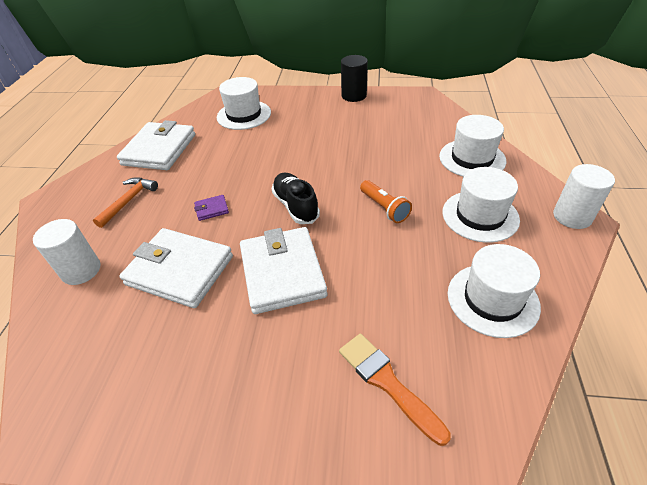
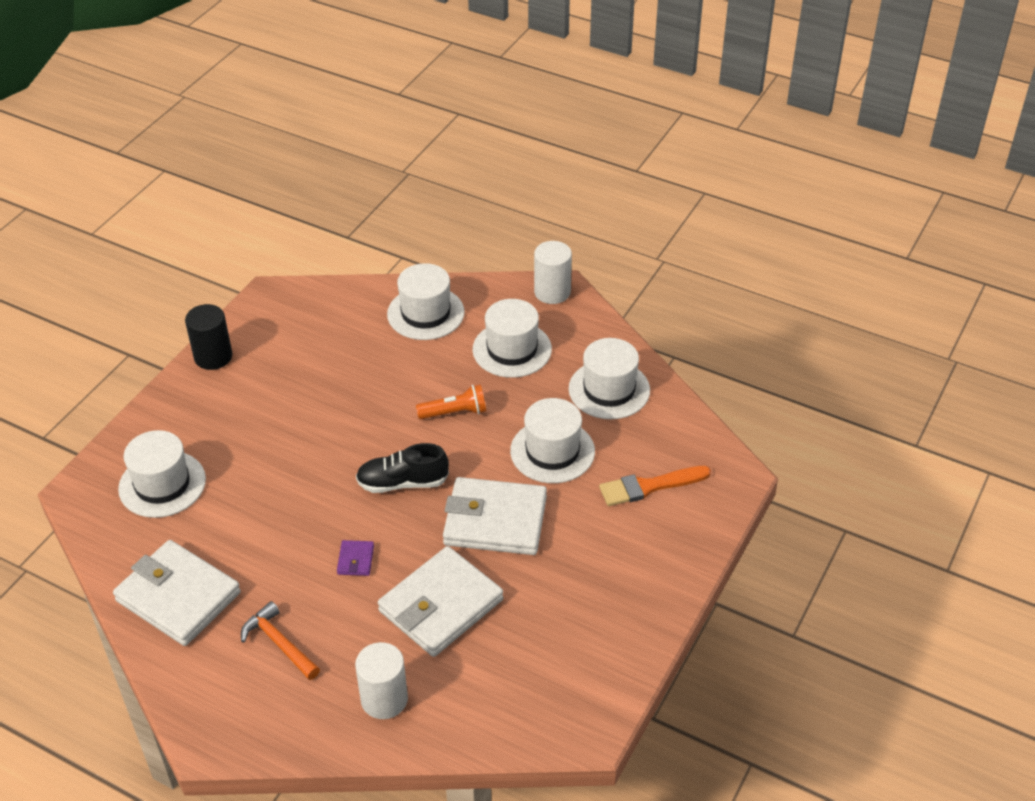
camera: 70 degrees left, 0 degrees up
(383, 283) = (552, 451): none -> white hat

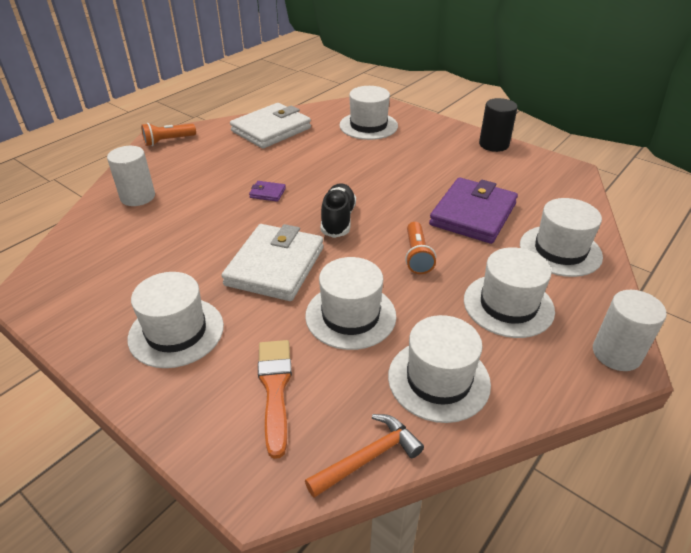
camera: 100 degrees right, 5 degrees down
(222, 721) = (168, 141): none -> orange flashlight
(279, 643) = (212, 161): orange hammer -> orange hammer (368, 457)
(374, 373) = (473, 214): none -> purple wallet
(441, 605) = (202, 228): white wallet -> none
(607, 573) = (176, 332): none -> white hat

